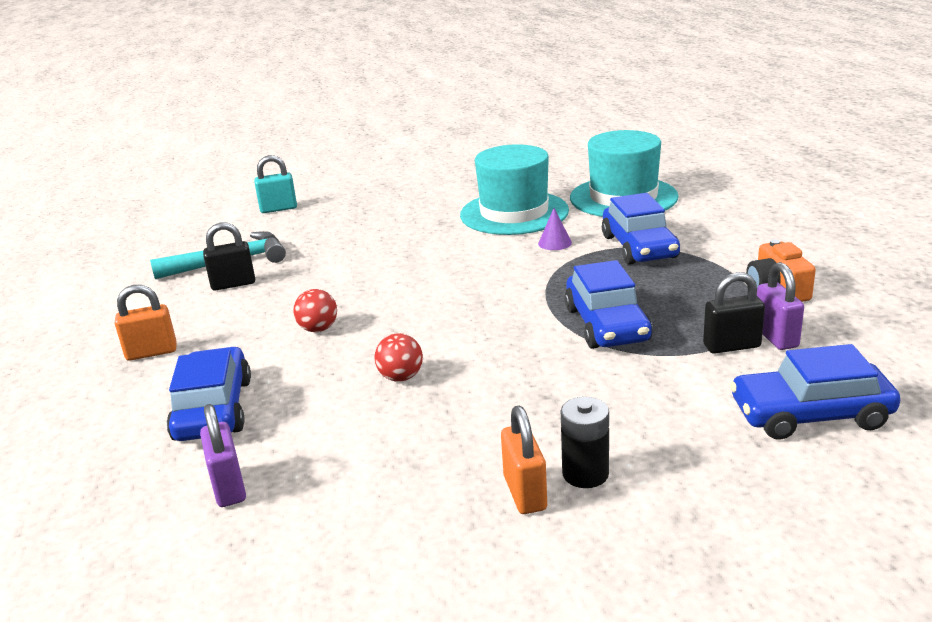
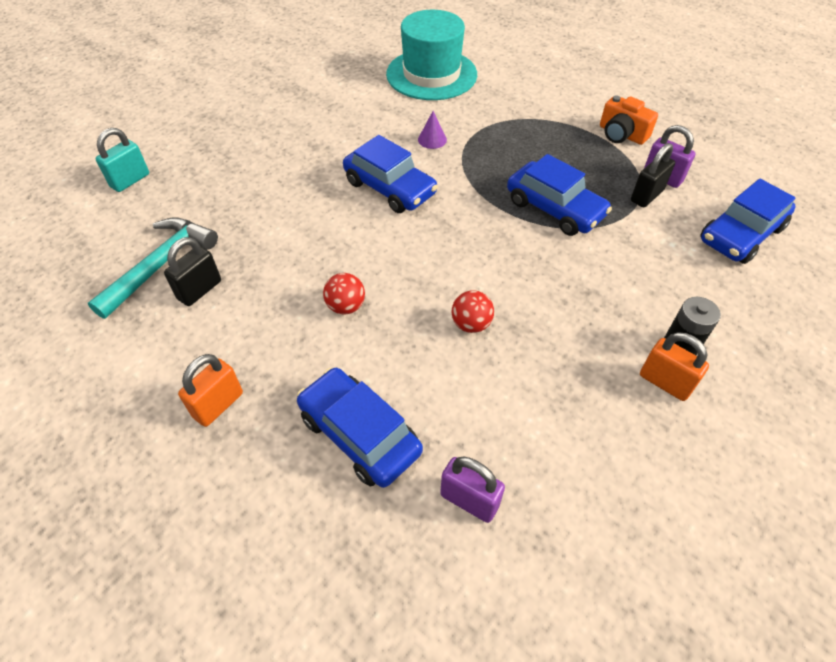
camera: 40 degrees left, 25 degrees up
(514, 213) = (364, 117): turquoise hat -> none
(639, 247) = (497, 123): blue car -> blue car (390, 188)

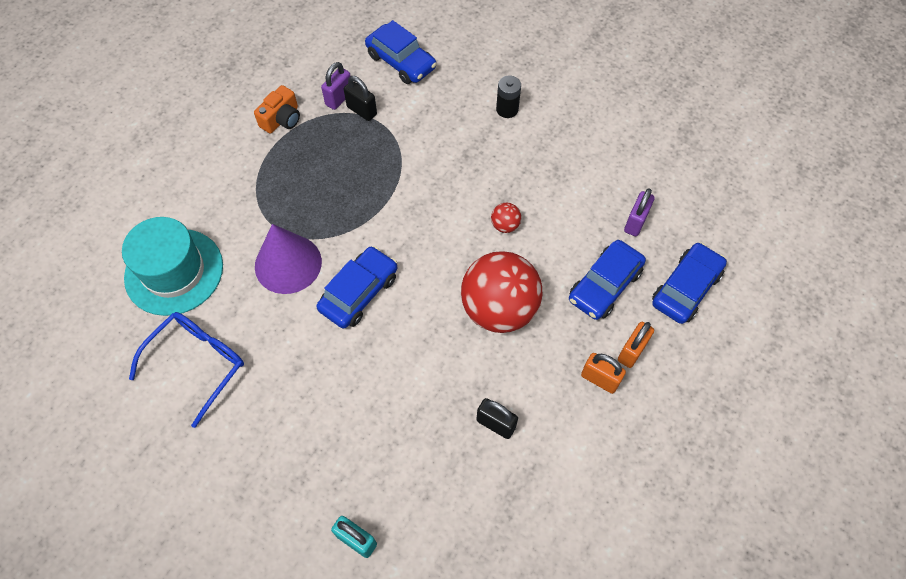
camera: 95 degrees left, 10 degrees up
(160, 265) = (471, 467): turquoise hammer -> none
(335, 90) = (198, 363): none -> blue glasses
(346, 306) = (499, 309): red ball -> red ball, size x2.48
(432, 139) = (288, 264): purple cone -> purple cone, size x2.42
(554, 208) = (379, 171): blue car -> blue car (686, 288)
(665, 382) = (536, 120): orange padlock -> orange padlock (632, 351)

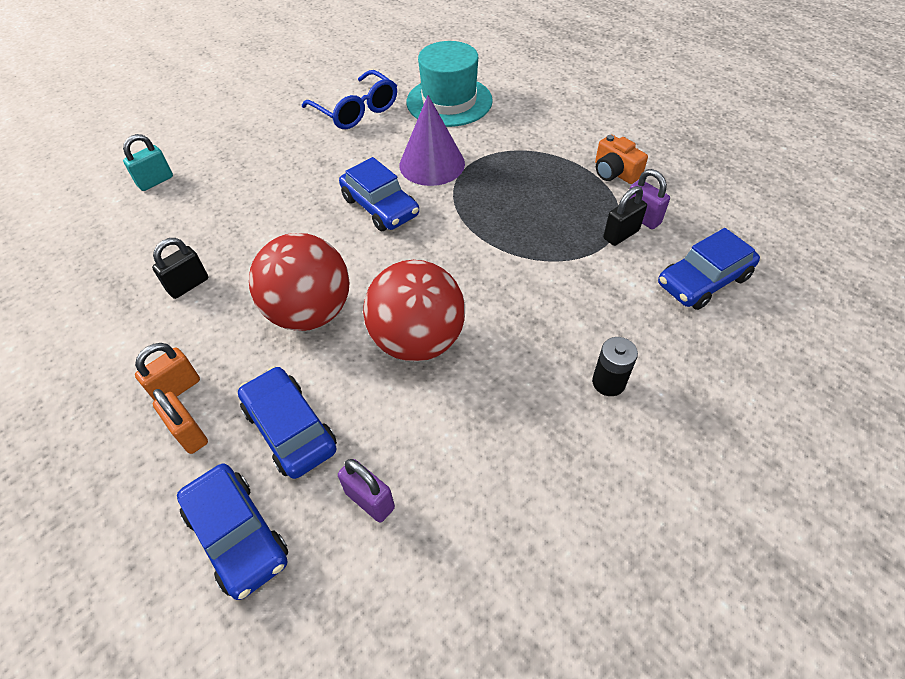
camera: 105 degrees right, 10 degrees down
(505, 225) = (418, 340): red ball -> red ball, size x2.48

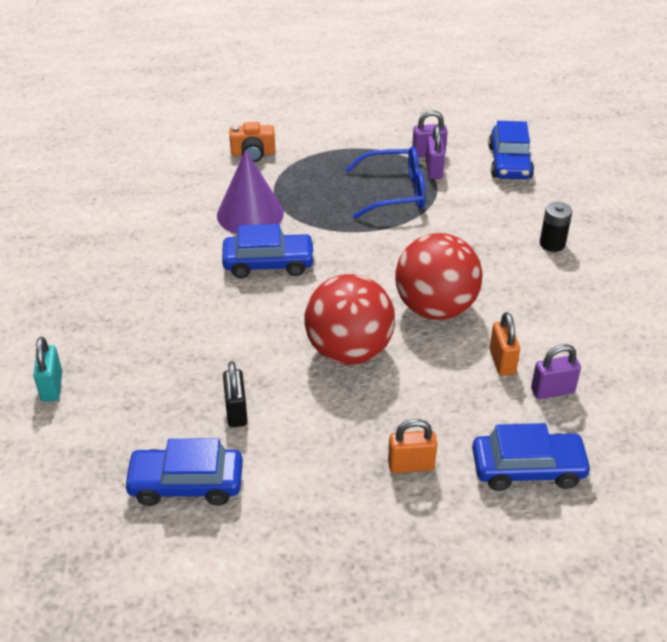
camera: 55 degrees left, 10 degrees down
(177, 388) = (355, 458): orange padlock -> orange padlock (502, 362)
(290, 429) = (457, 407): blue car -> blue car (186, 484)
(356, 111) = (119, 221): blue glasses -> blue glasses (395, 192)
(449, 101) = (180, 167): turquoise hat -> none
(615, 172) = (370, 139): orange camera -> orange camera (253, 153)
(621, 234) = (434, 170): black padlock -> purple padlock

